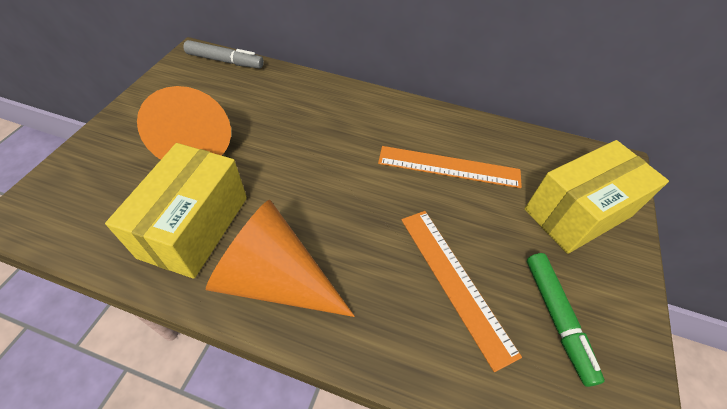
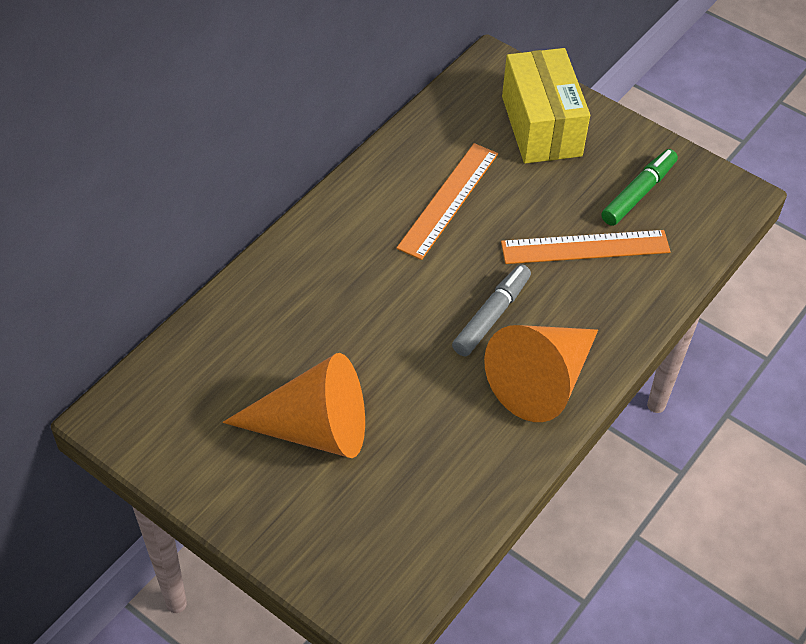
camera: 70 degrees left, 0 degrees up
(195, 226) = (455, 442): yellow box -> none
(225, 61) = (149, 379): grey marker -> grey marker (491, 316)
(556, 318) = (638, 193): green marker -> green marker turned 60 degrees counterclockwise

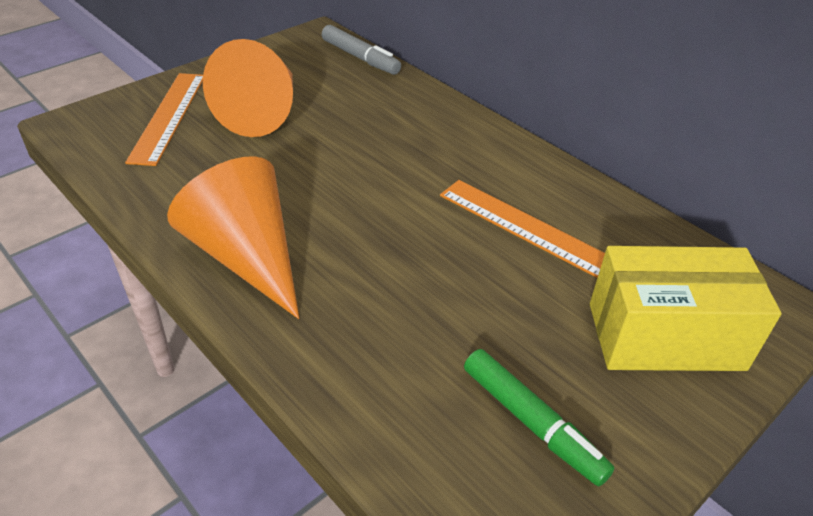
camera: 100 degrees right, 10 degrees down
(491, 316) = (349, 233): grey marker -> grey marker (360, 58)
(585, 247) = (435, 336): orange ruler -> orange ruler (169, 116)

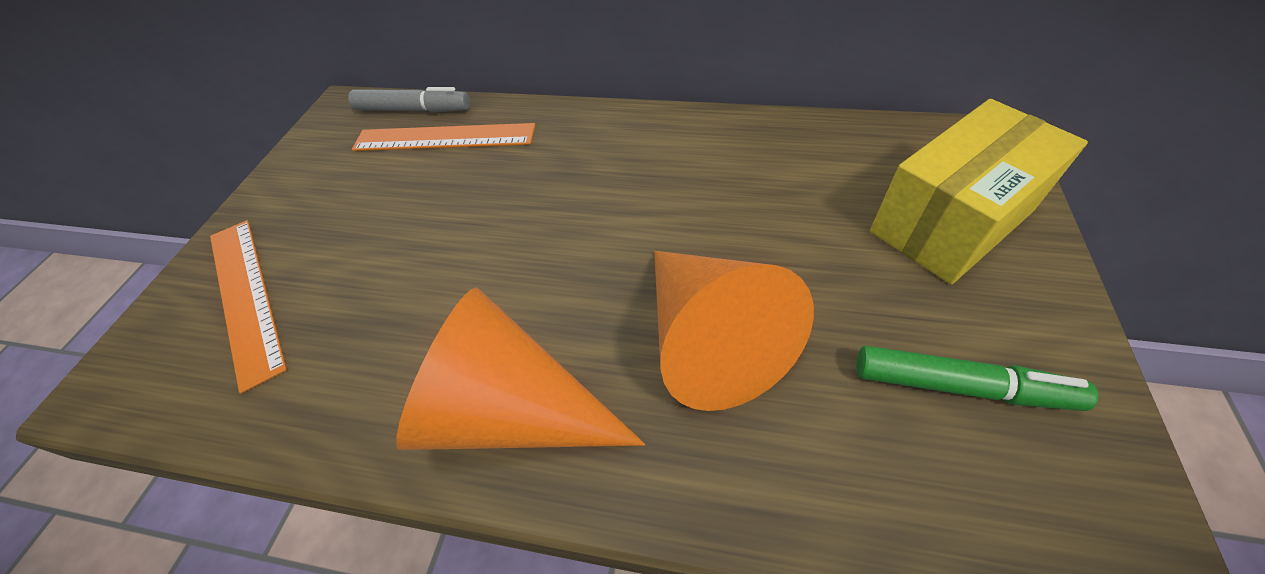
camera: 30 degrees left, 10 degrees up
(264, 112) = (363, 224): orange cone -> orange cone (709, 339)
(526, 228) = (743, 192): orange ruler -> orange ruler (444, 138)

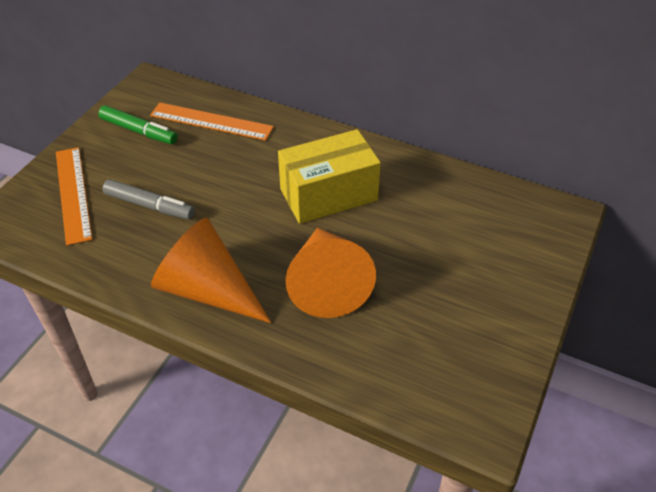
camera: 10 degrees right, 5 degrees down
(414, 110) = (196, 95): grey marker -> grey marker (150, 206)
(951, 221) = (504, 256): yellow box -> yellow box (328, 195)
(960, 386) = (450, 339): green marker -> green marker (139, 131)

